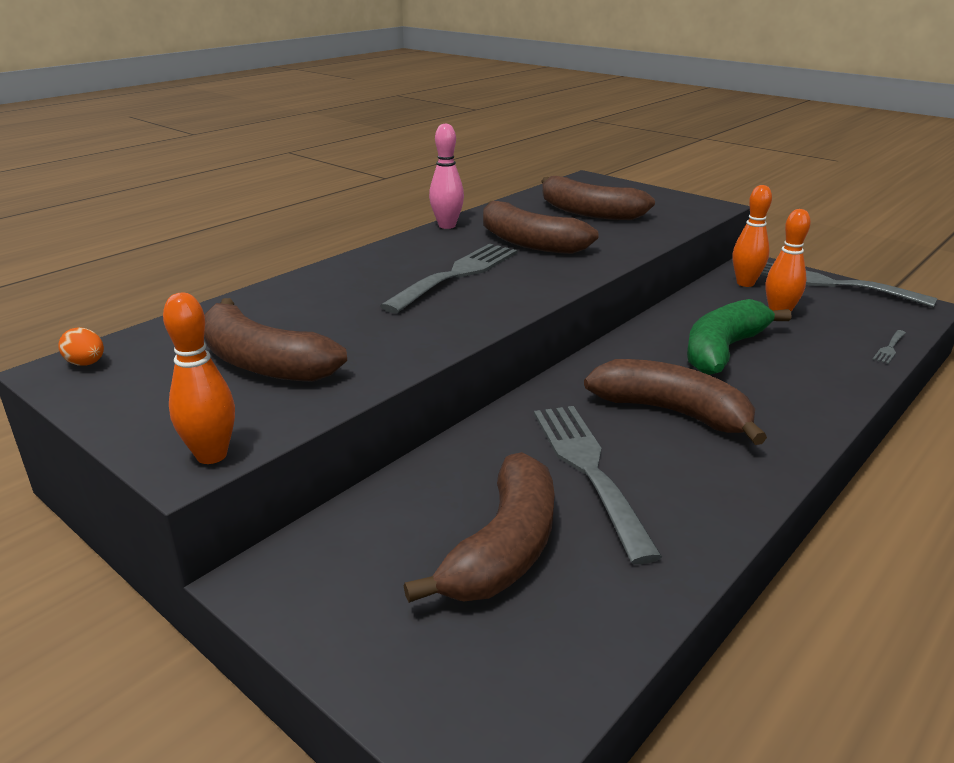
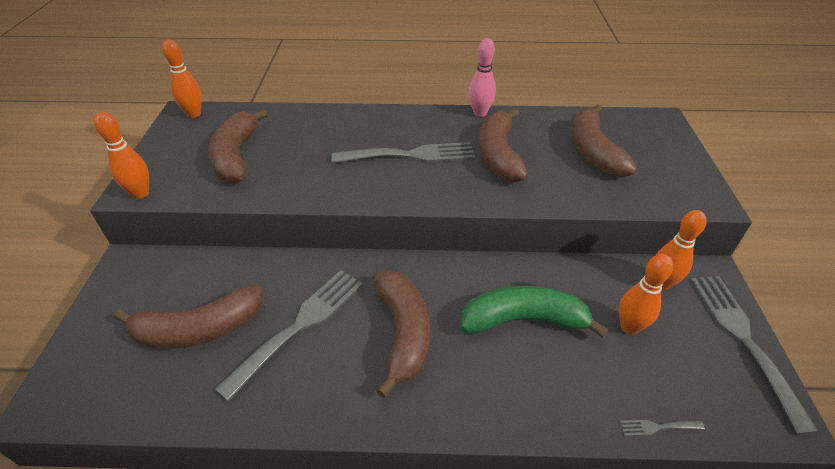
camera: 50 degrees right, 15 degrees up
(86, 364) = (194, 114): orange egg -> orange bowling pin

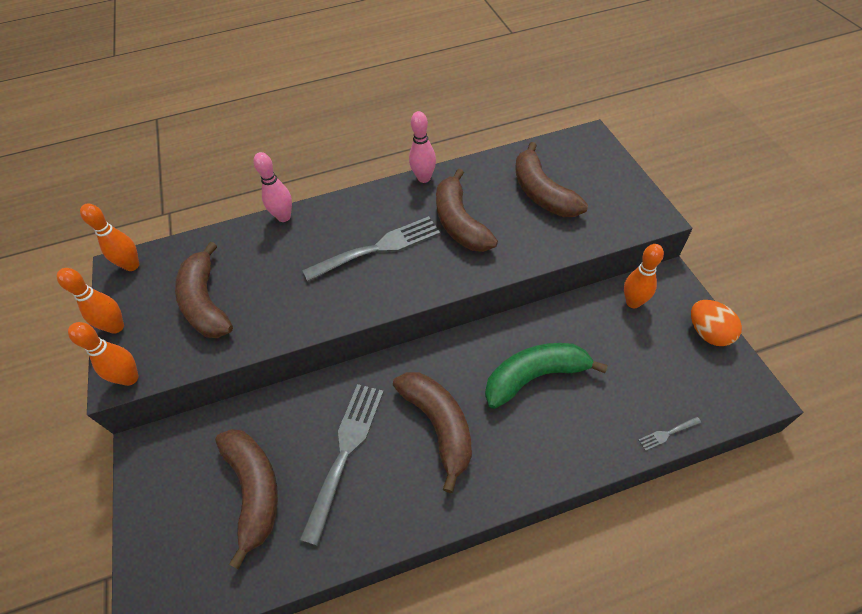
camera: 15 degrees left, 10 degrees up
(199, 329) = (254, 489): brown banana -> brown banana turned 75 degrees counterclockwise
(338, 111) = (284, 217): none -> pink bowling pin
(629, 327) = (620, 353): orange bowling pin -> orange bowling pin (116, 327)
(743, 339) = (708, 333): grey fork -> orange egg

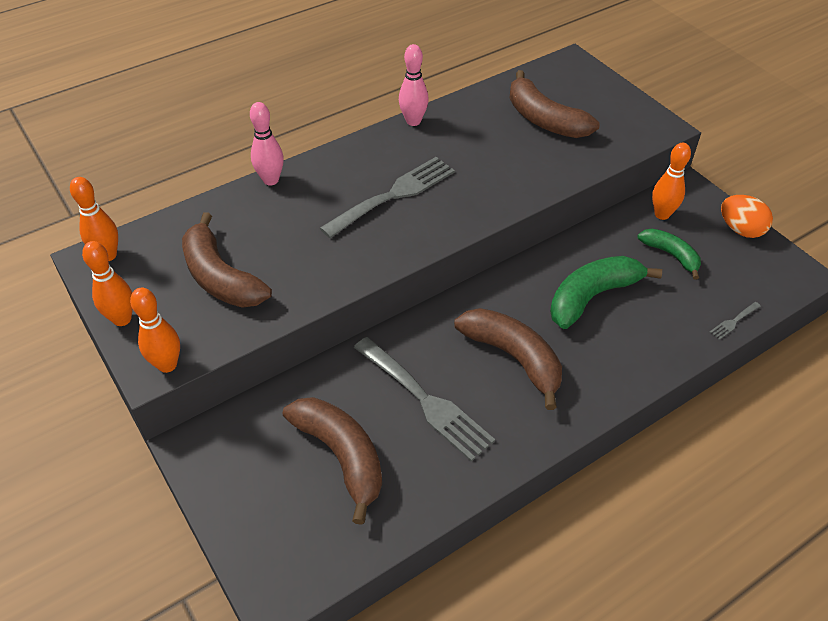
camera: 20 degrees left, 5 degrees down
(345, 451) = (425, 401): grey fork -> grey fork turned 135 degrees clockwise
(460, 223) = (471, 159): brown banana -> none
(627, 347) = (671, 255): none -> green banana

